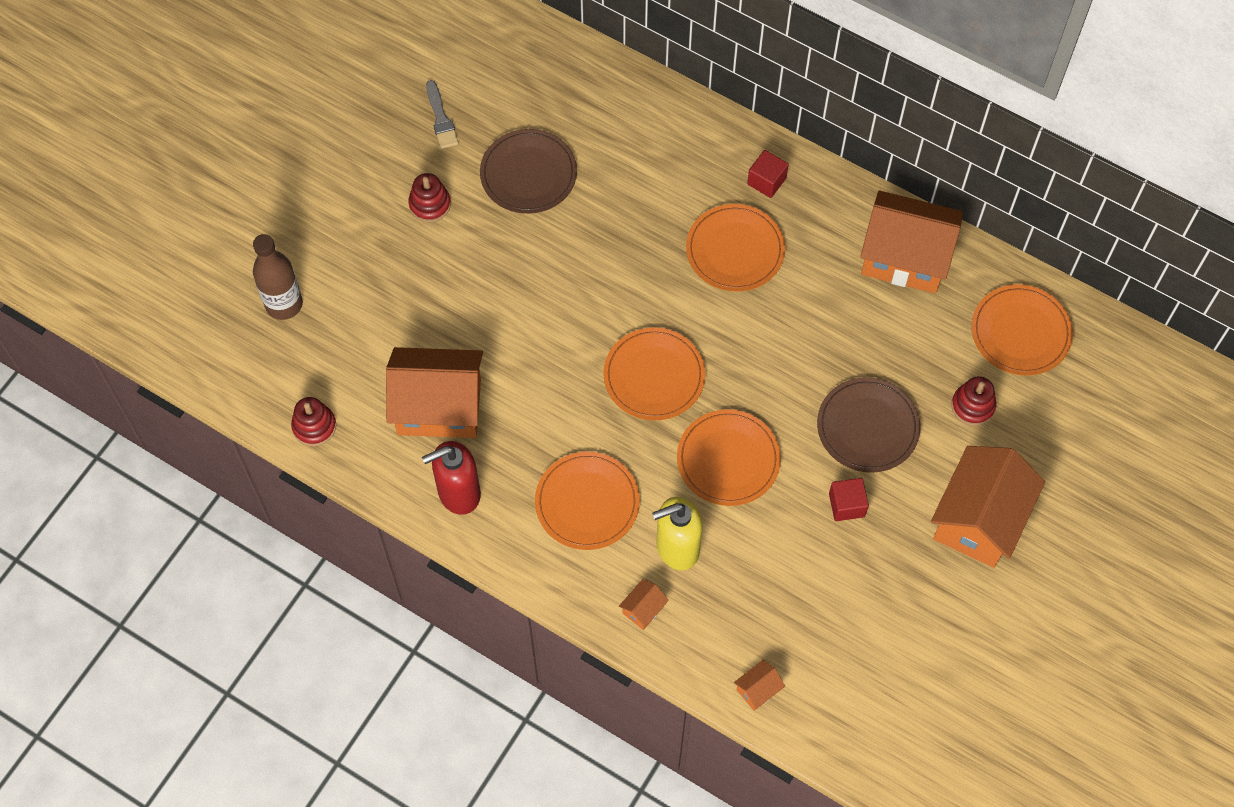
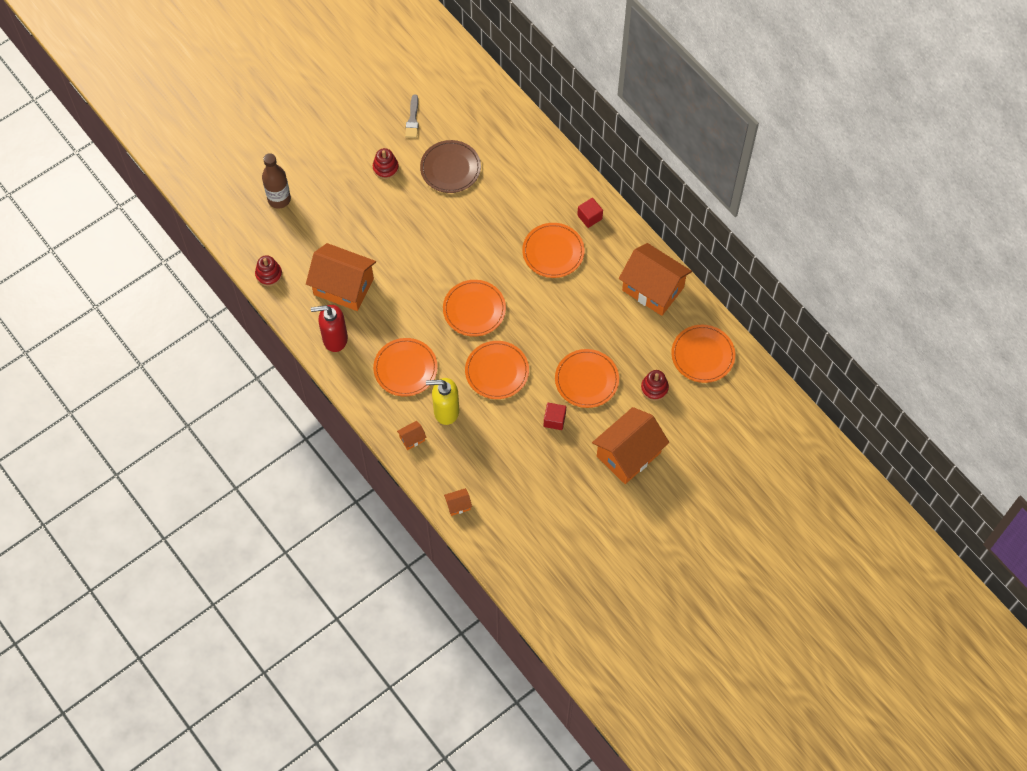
camera: 20 degrees right, 0 degrees up
(868, 427) = (586, 380): brown plate -> orange plate

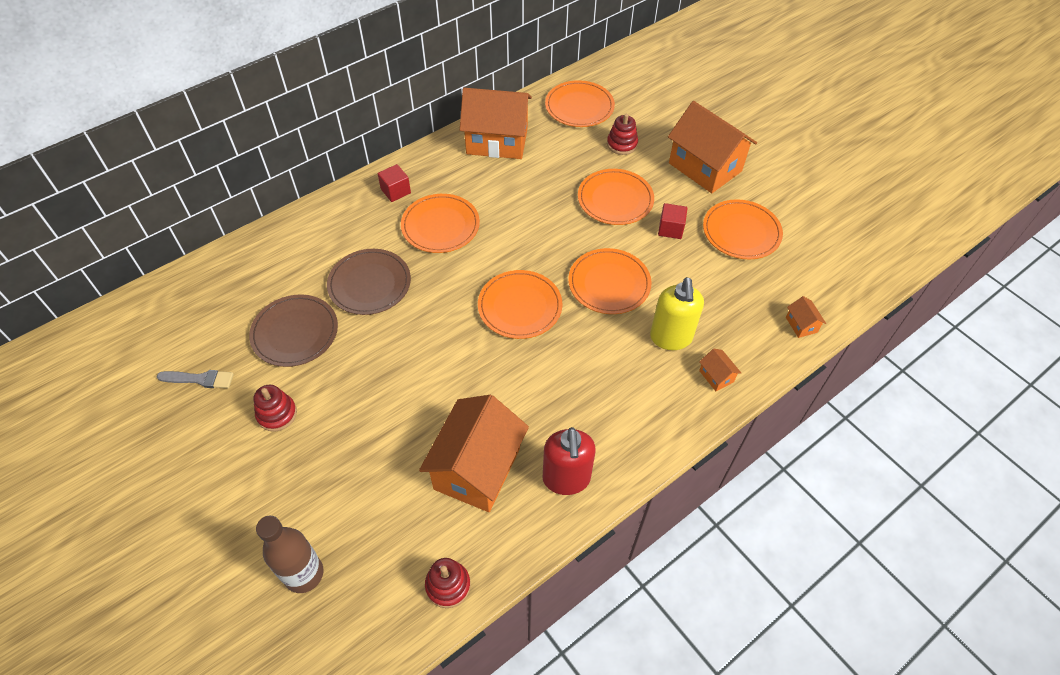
camera: 90 degrees left, 10 degrees down
(405, 368) = (611, 385): orange plate -> orange plate (741, 232)
(494, 209) = (369, 284): none -> brown plate
(653, 289) = (497, 141): orange house -> orange house turned 60 degrees clockwise

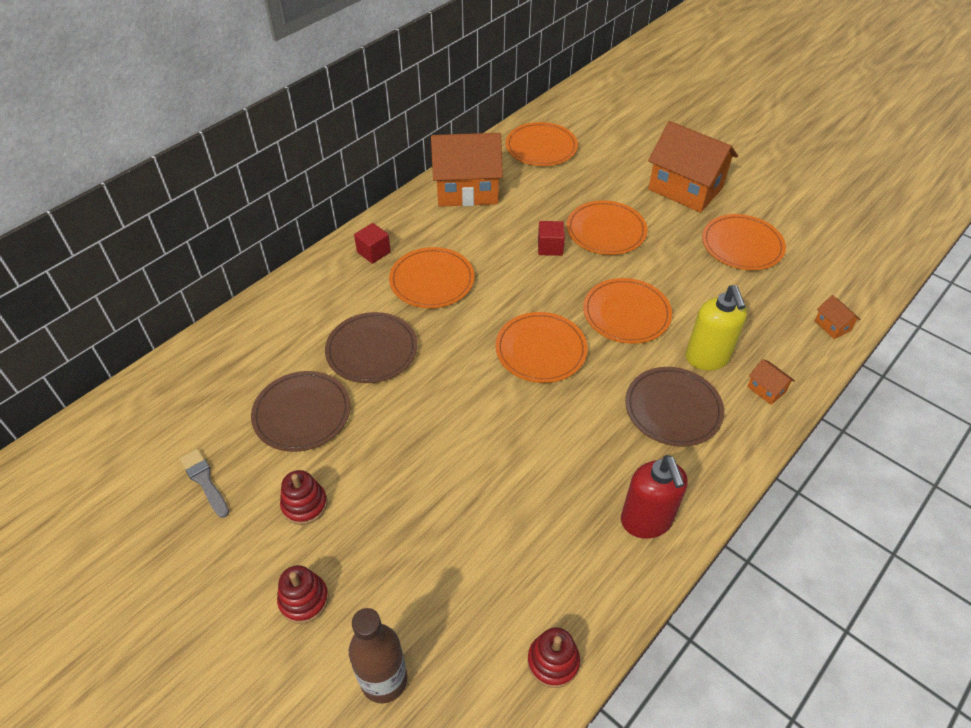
camera: 10 degrees left, 5 degrees down
(199, 379) = (204, 481): grey brush -> grey brush turned 120 degrees counterclockwise
(477, 468) = (547, 526): orange house -> none
(622, 144) = (595, 177): red stacking toy -> red stacking toy (304, 600)
(623, 380) = (673, 408): none -> brown plate
(670, 229) = (671, 252): red cube -> red cube (550, 247)

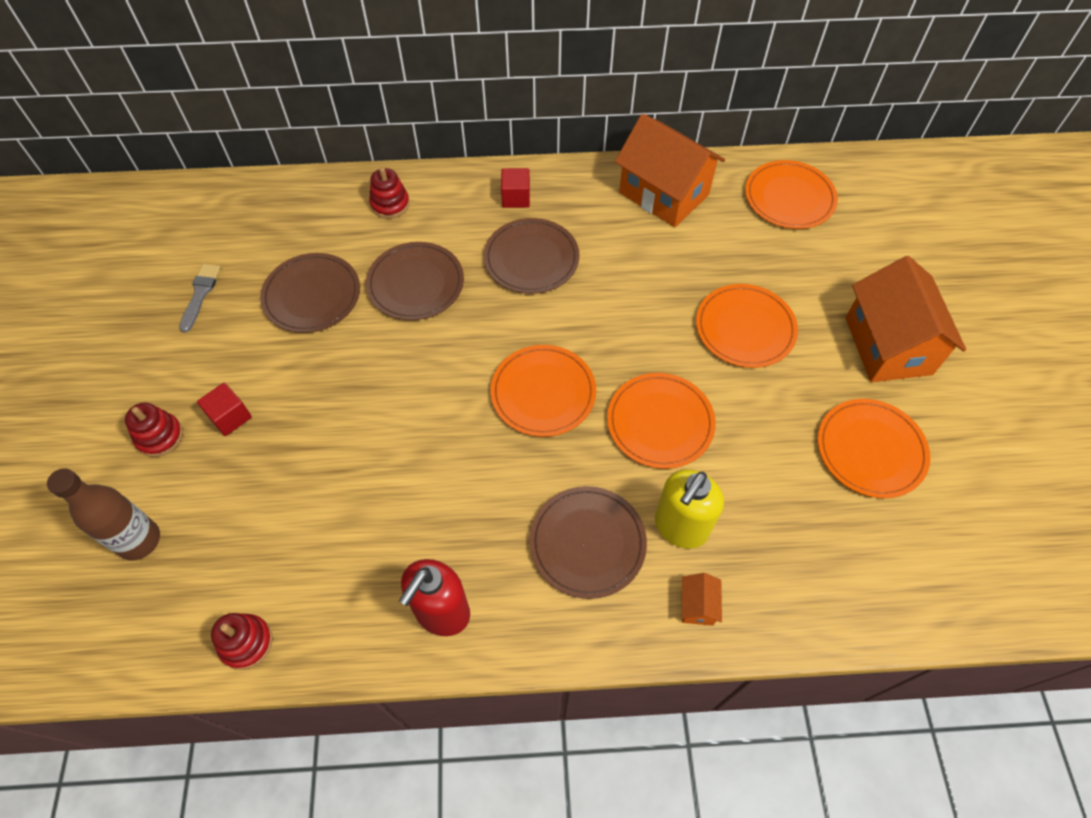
camera: 45 degrees right, 10 degrees up
(304, 504) = (235, 368): red stacking toy -> red stacking toy (390, 204)
(432, 280) = (531, 258): orange plate -> brown plate
(550, 247) = (670, 305): red cube -> red cube (230, 417)
(832, 326) = (855, 609): orange house -> none

